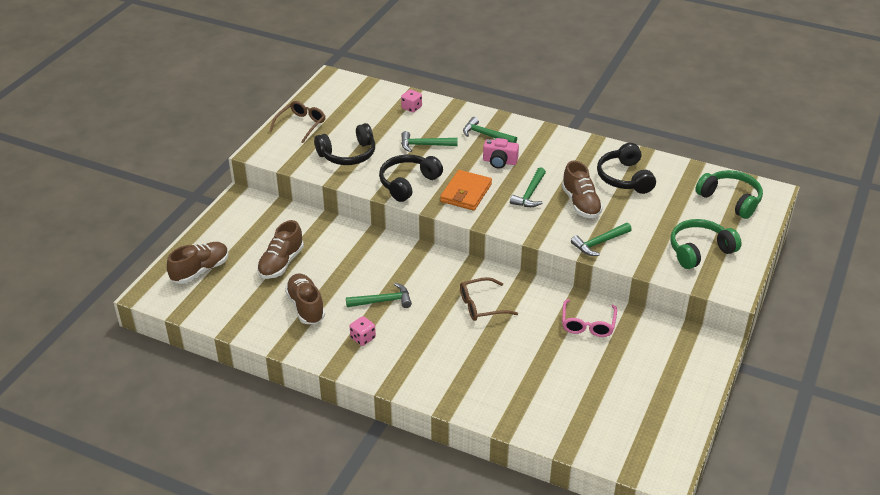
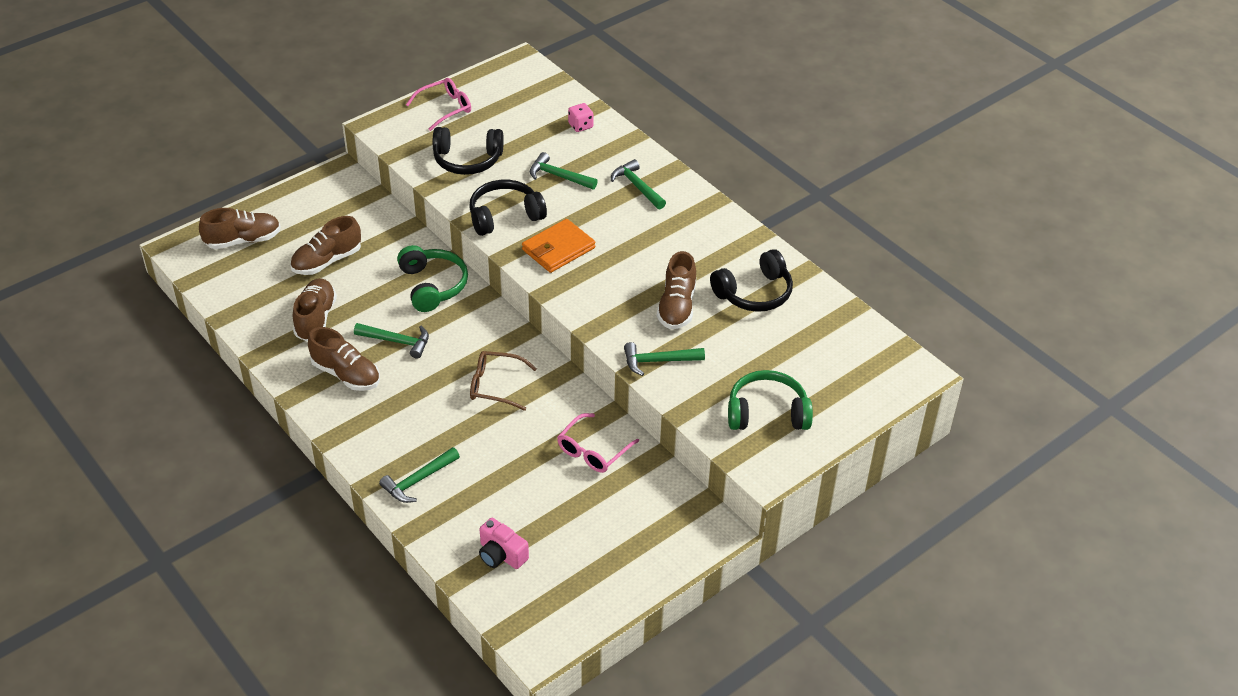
camera: 25 degrees right, 5 degrees up
(301, 125) = (445, 108): brown glasses -> pink glasses
(363, 338) = (346, 374): pink dice -> brown shoe
(499, 161) = (626, 224): pink camera -> pink camera (501, 555)
(530, 194) = (628, 275): green hammer -> green hammer (418, 480)
(624, 178) = (754, 293): black headphones -> black headphones turned 135 degrees counterclockwise
(730, 200) = (860, 364): green headphones -> green headphones (433, 286)

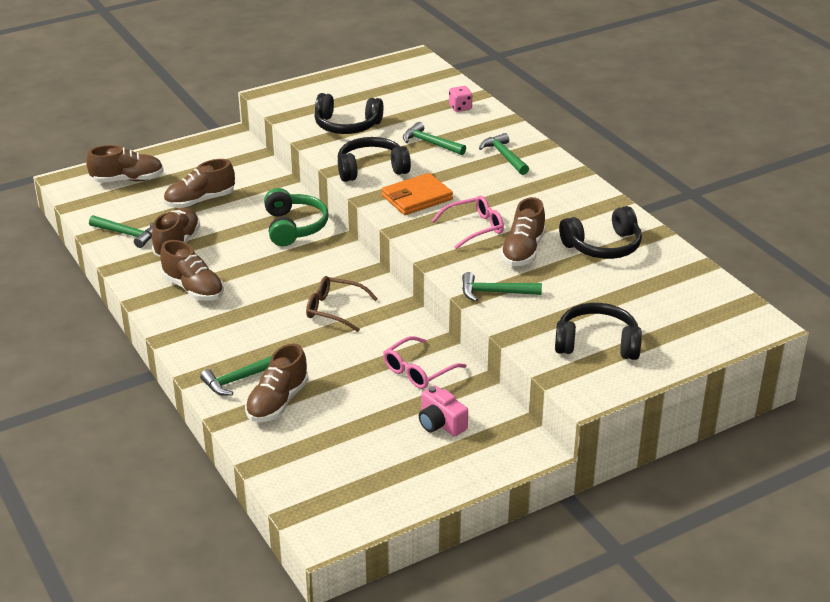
camera: 10 degrees right, 10 degrees down
(397, 341) = (249, 267): green hammer -> green hammer (127, 234)
(445, 108) = (335, 87): pink glasses -> pink glasses (474, 228)
(462, 503) = (277, 402): none -> brown shoe
(501, 555) = (305, 448): pink camera -> pink camera (440, 423)
(767, 412) = (597, 343): green headphones -> black headphones

